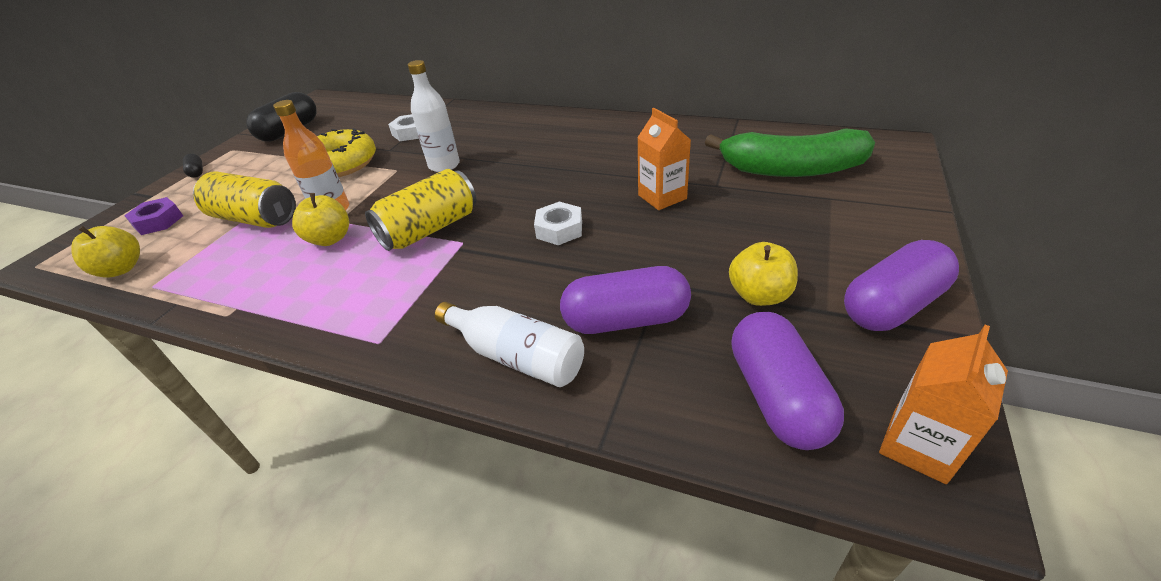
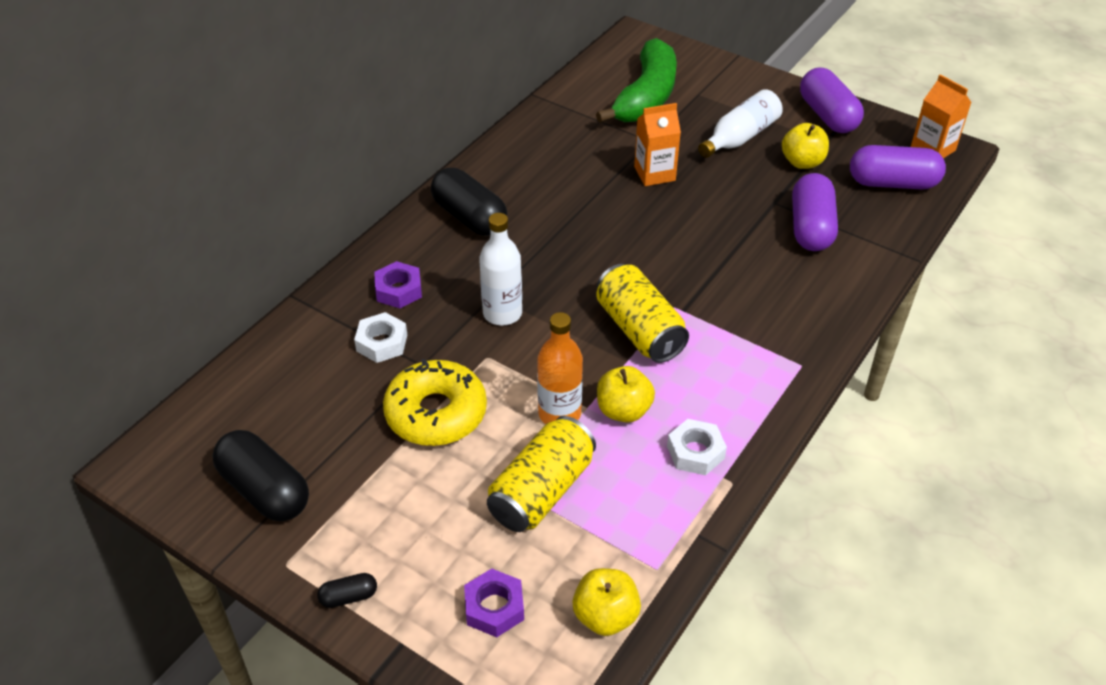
camera: 80 degrees left, 5 degrees up
(464, 126) = (399, 290): none -> purple nut
(516, 356) = (835, 287): white bottle -> white bottle (740, 137)
(553, 130) = (469, 217): none -> black capsule
(559, 229) = (679, 242): white nut -> white nut (695, 452)

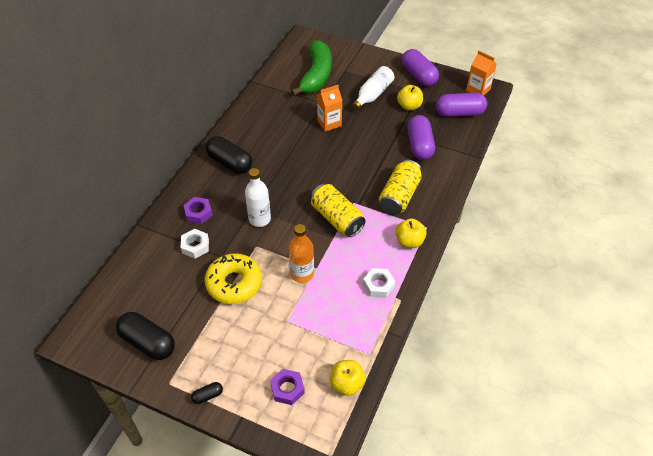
camera: 10 degrees left, 5 degrees up
(541, 490) = (300, 319): yellow can -> yellow can (399, 196)
(623, 410) = (336, 267): yellow apple -> yellow apple (409, 241)

